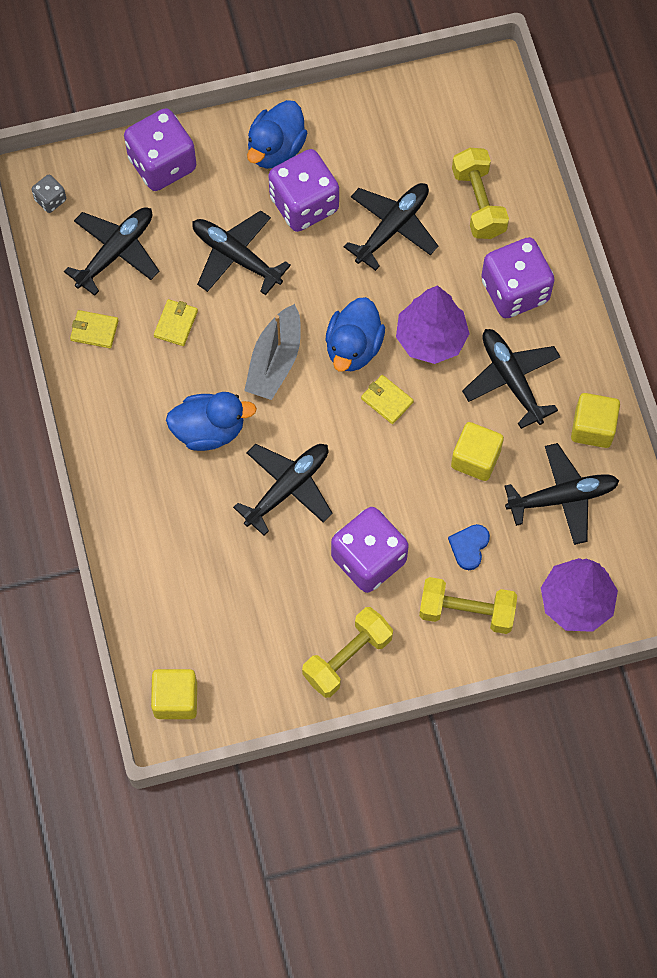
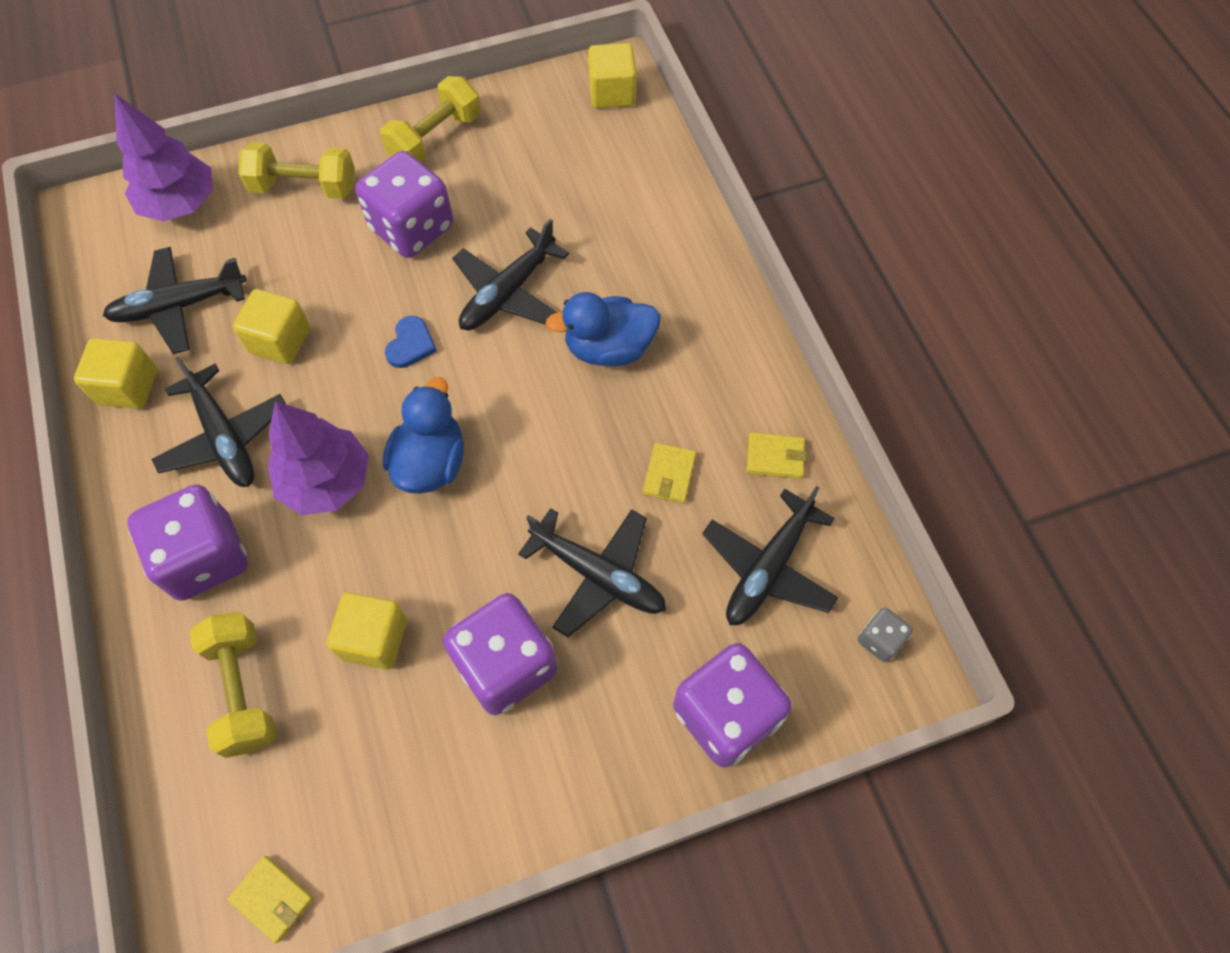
camera: 175 degrees right, 5 degrees down
(275, 361) = (533, 436): grey boat -> none
(276, 149) = (554, 757): blue duck -> none
(386, 400) = (388, 399): yellow wallet -> yellow wallet (272, 899)
(392, 227) = (374, 639): black plane -> yellow cube
(469, 547) = (296, 248): blue heart -> blue heart (410, 344)

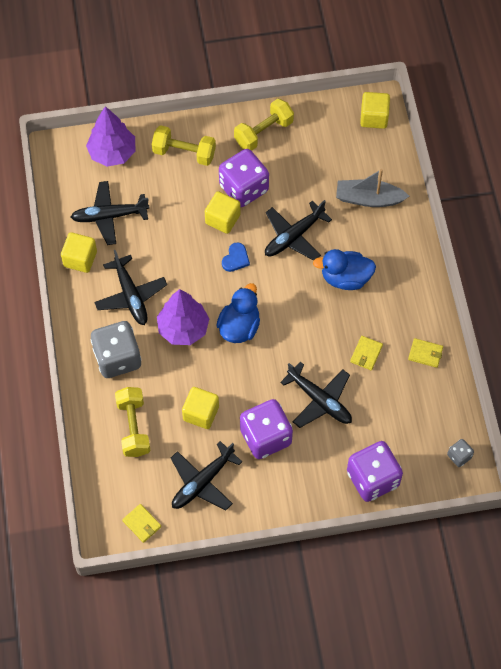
camera: 10 degrees right, 0 degrees up
(205, 557) = (117, 358): purple dice -> grey dice
(280, 340) = (164, 245): yellow cube -> yellow cube (222, 219)
(626, 215) = (368, 199): none -> grey boat
(768, 568) = (409, 411): black plane -> black plane (202, 482)

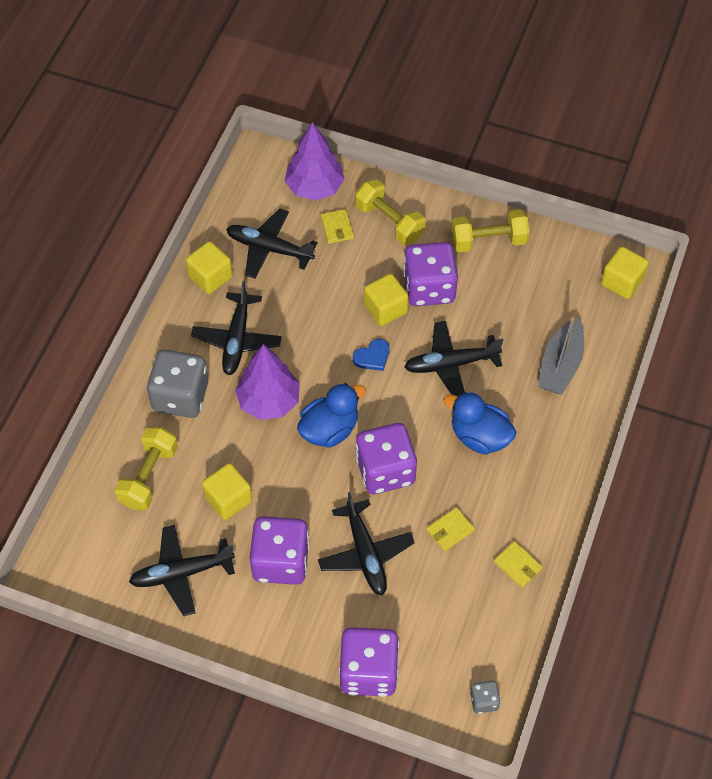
camera: 30 degrees right, 5 degrees down
(142, 524) = (89, 582): yellow wallet -> yellow wallet (337, 228)
(296, 335) = (385, 471): none -> purple dice
(368, 199) = (560, 365): grey boat -> grey boat turned 105 degrees counterclockwise

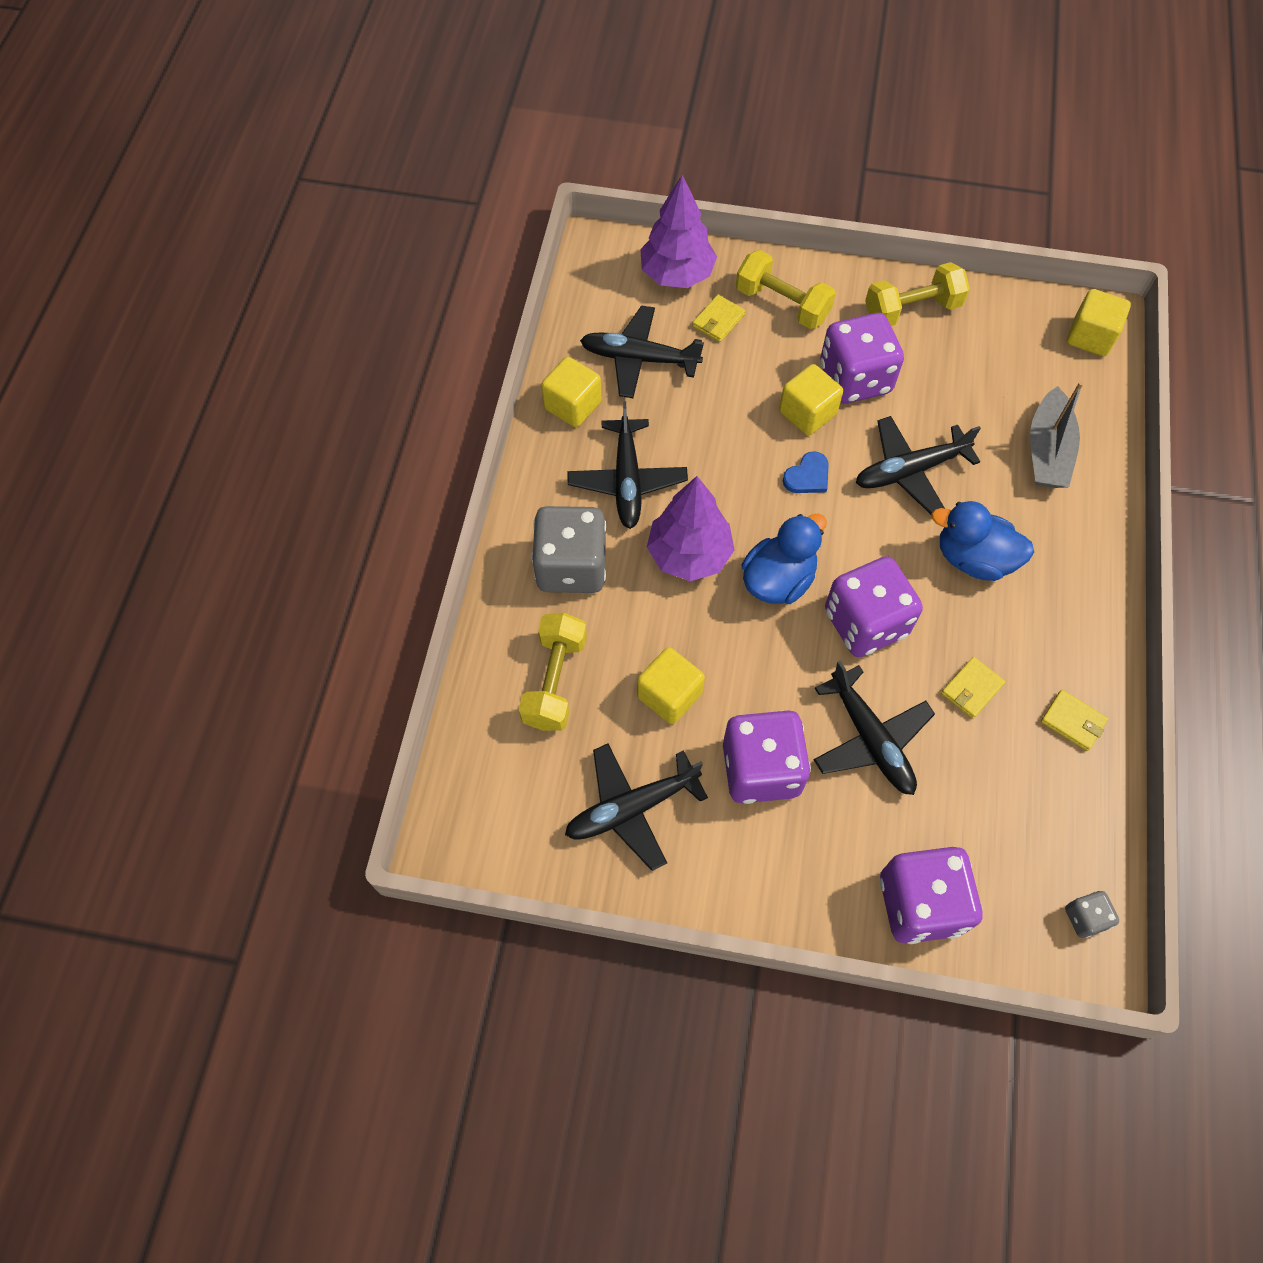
camera: 10 degrees left, 5 degrees up
(337, 228) = (718, 320): yellow wallet -> yellow wallet turned 60 degrees clockwise

